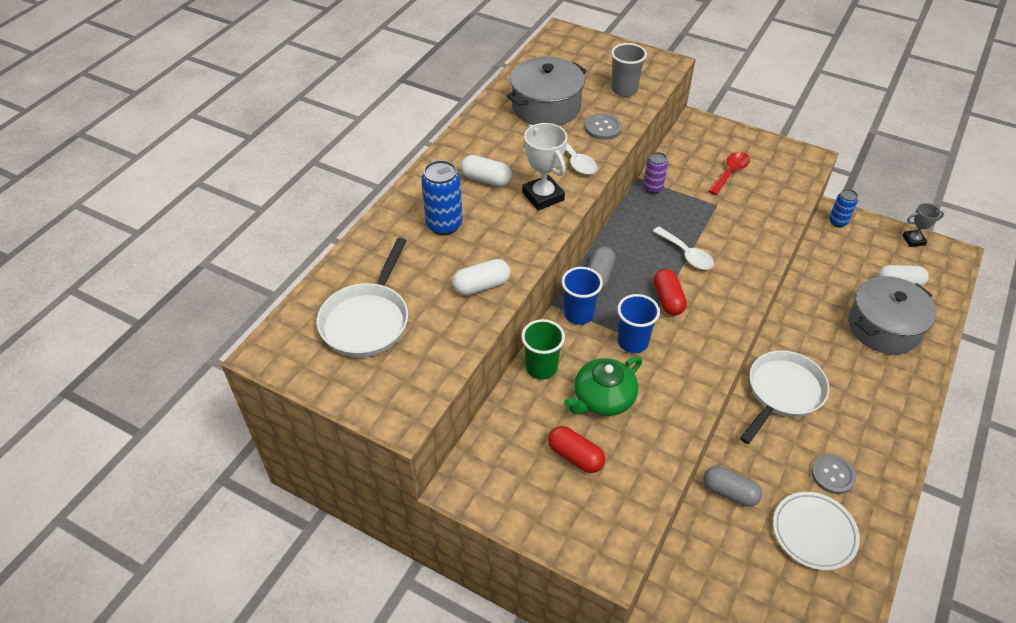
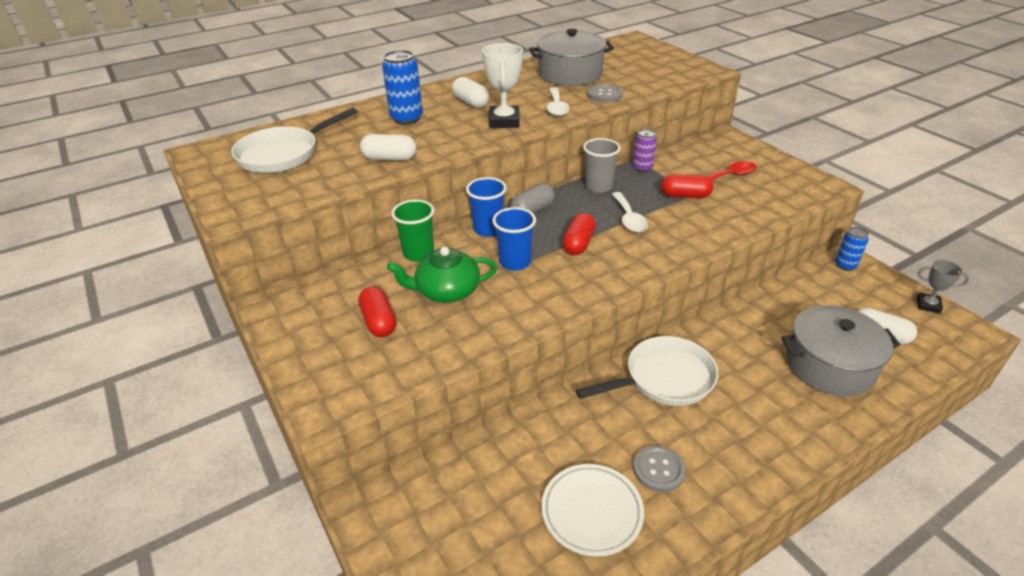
camera: 30 degrees right, 10 degrees down
(624, 90) = (650, 78): grey cup -> grey cup (598, 186)
(711, 210) = (685, 196): none -> red capsule
(729, 492) = (534, 437): grey capsule -> none

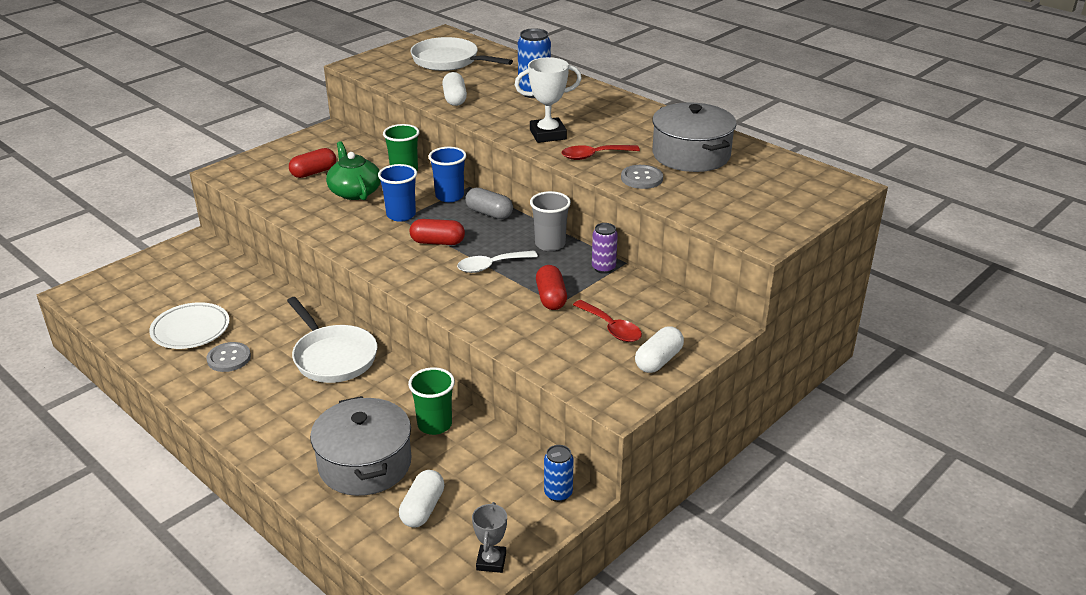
camera: 75 degrees right, 5 degrees down
(471, 102) = (585, 114): white capsule -> white capsule (658, 360)
(556, 107) = (594, 156): white spoon -> red spoon
(770, 318) = (434, 425): none -> green cup

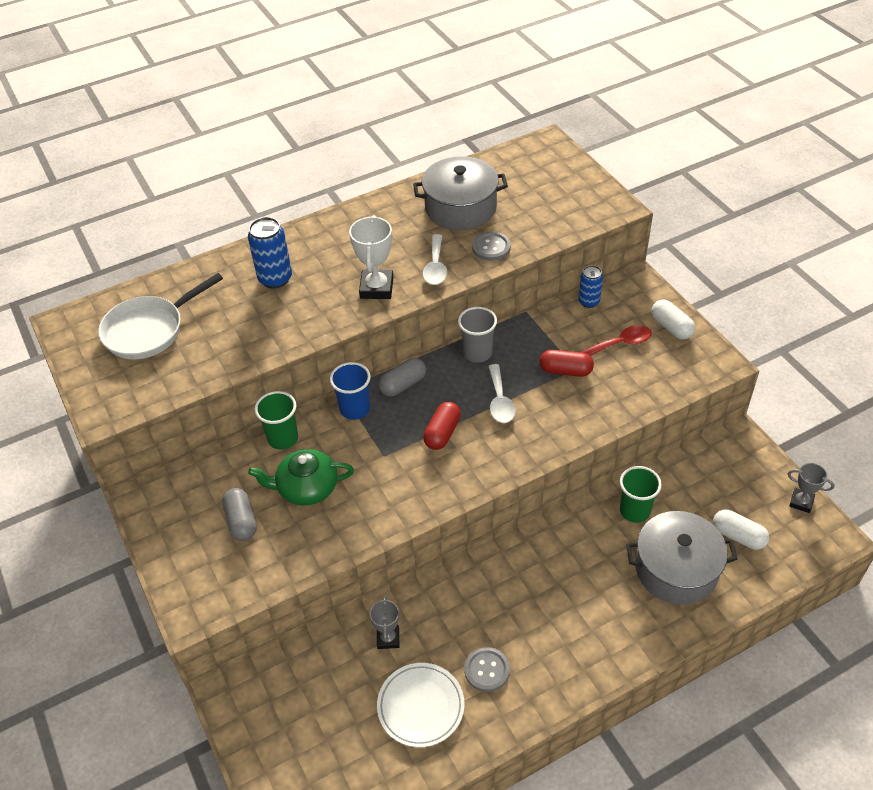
camera: 70 degrees left, 15 degrees up
(255, 301) = (388, 638): none -> grey trophy
(314, 172) = (241, 521): red capsule -> grey capsule
(333, 357) = (512, 576): white pan -> none
(401, 215) = (376, 454): blue cup -> none
(455, 99) = (254, 342): white capsule -> none
(558, 493) = (734, 446): blue can -> blue can (589, 302)
(594, 156) = (435, 267): red spoon -> white spoon
(603, 268) = (530, 327): purple can -> none

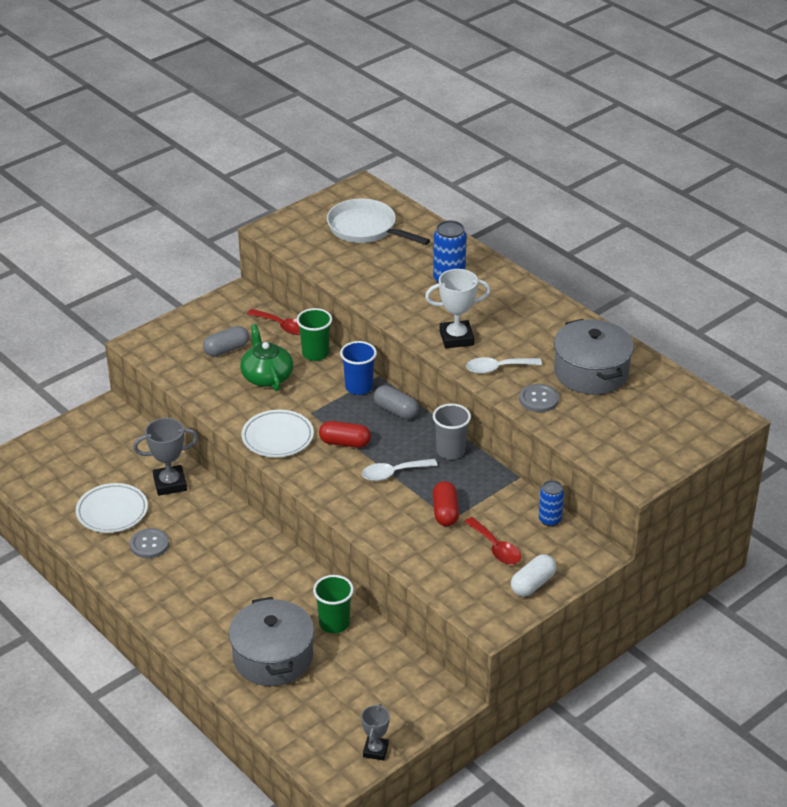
camera: 75 degrees right, 10 degrees down
(220, 462) = (282, 326): none -> red spoon
(388, 638) = (170, 484): grey trophy -> grey trophy, size x1.58
(417, 490) = (277, 437): none -> white plate
(738, 536) = (321, 701): white capsule -> none

